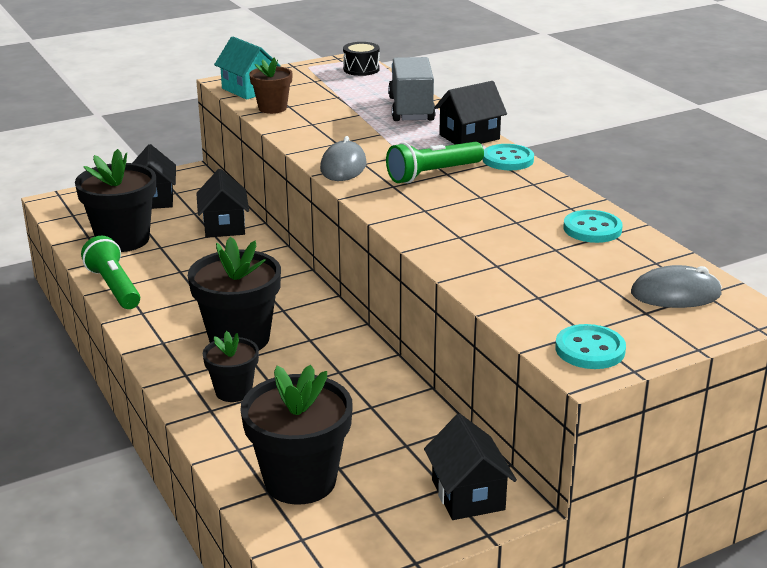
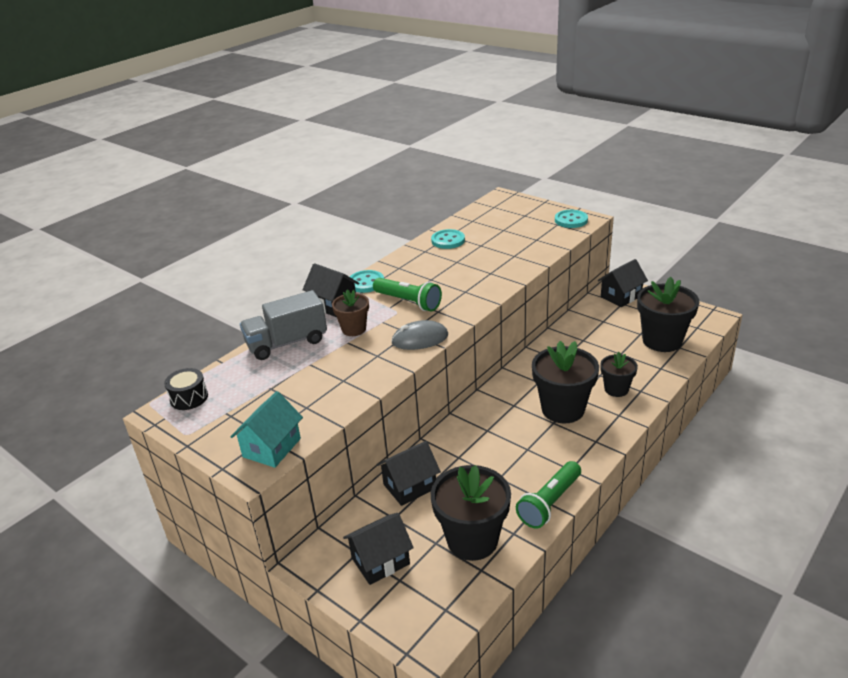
camera: 110 degrees left, 5 degrees up
(272, 108) = (316, 414): brown flower pot -> brown flower pot (354, 329)
(675, 294) = (500, 212): grey mouse -> none

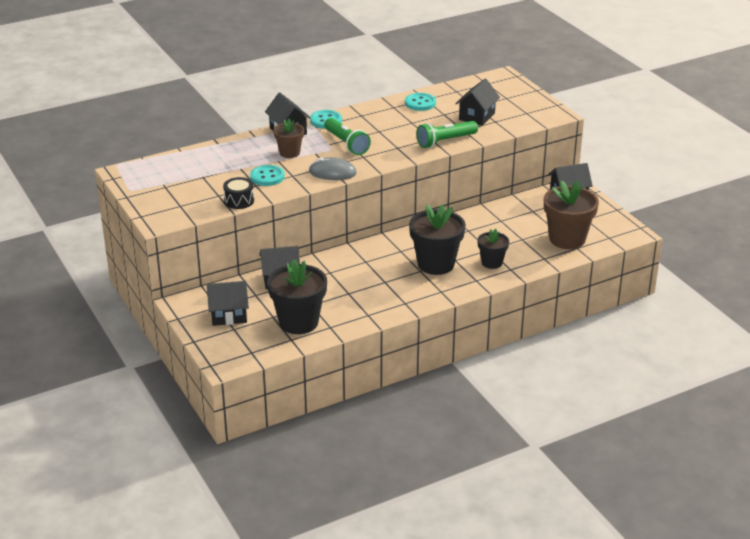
camera: 20 degrees right, 0 degrees up
(189, 398) = (144, 168): black drum -> black drum (239, 201)
(272, 448) = (179, 213): turquoise house -> none
(287, 343) = (234, 149): grey truck -> none
(515, 239) = (477, 116): none -> black house
(549, 503) = (371, 318): green flashlight -> green flashlight (445, 141)
(571, 220) = (542, 112): turquoise button -> turquoise button (267, 177)
(662, 341) = (567, 239): black flower pot -> brown flower pot

